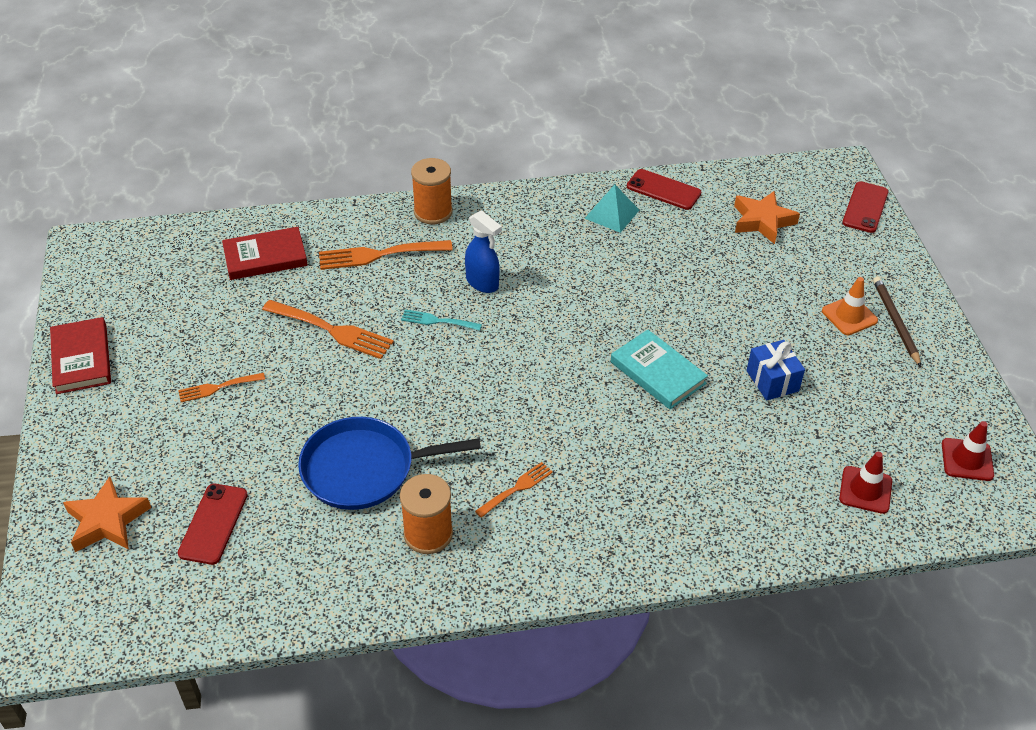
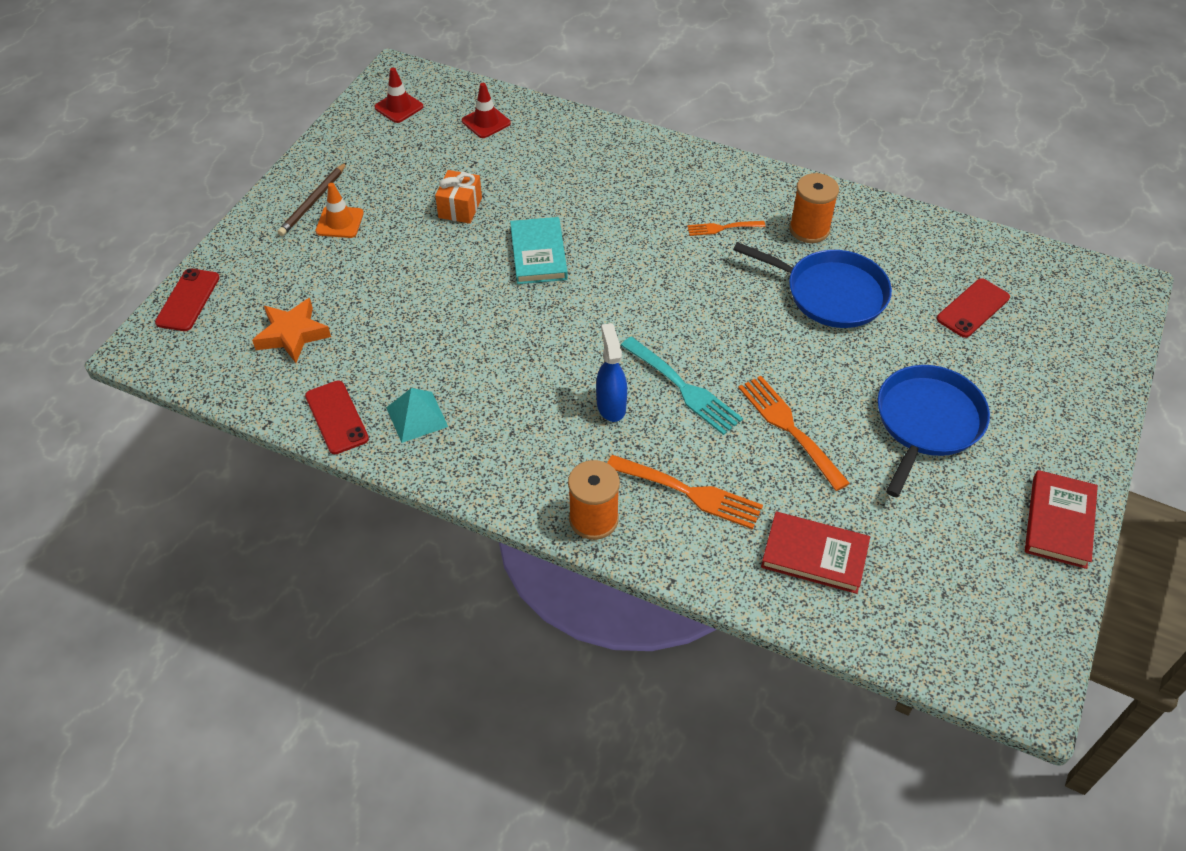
camera: 145 degrees left, 5 degrees up
(107, 521) = (1062, 349): orange star -> none
(218, 387) = (927, 422): orange fork -> blue pan
(438, 321) = (683, 388): turquoise fork -> turquoise fork, size x1.73
(772, 381) = (460, 208): blue gift -> orange gift
(865, 207) = (188, 300): red phone -> red phone turned 45 degrees counterclockwise

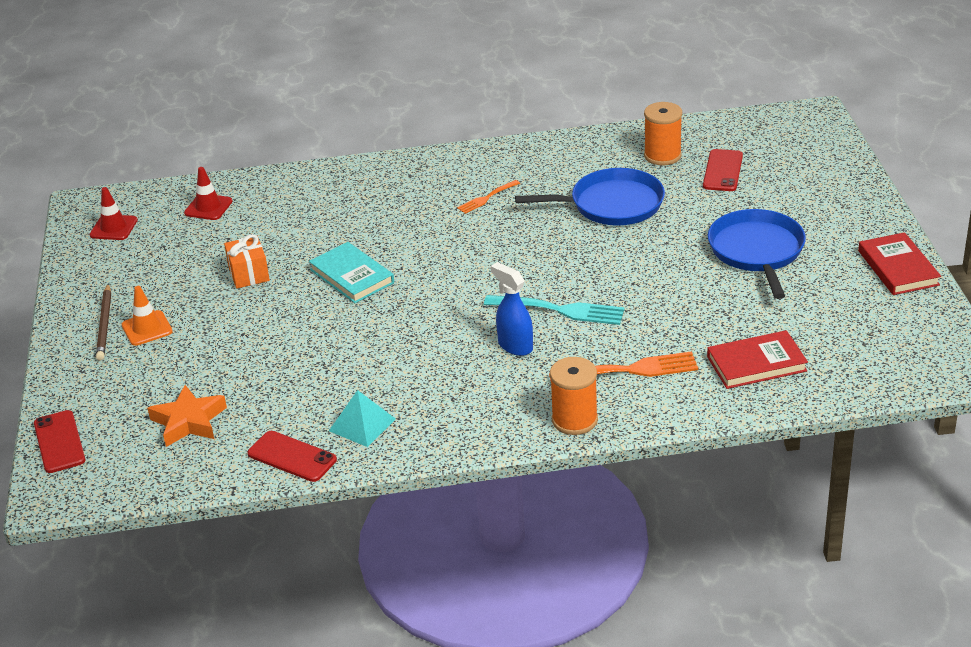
camera: 30 degrees left, 15 degrees down
(790, 428) = (664, 299): orange fork -> none
(809, 229) = (555, 172): orange spool -> orange spool (662, 156)

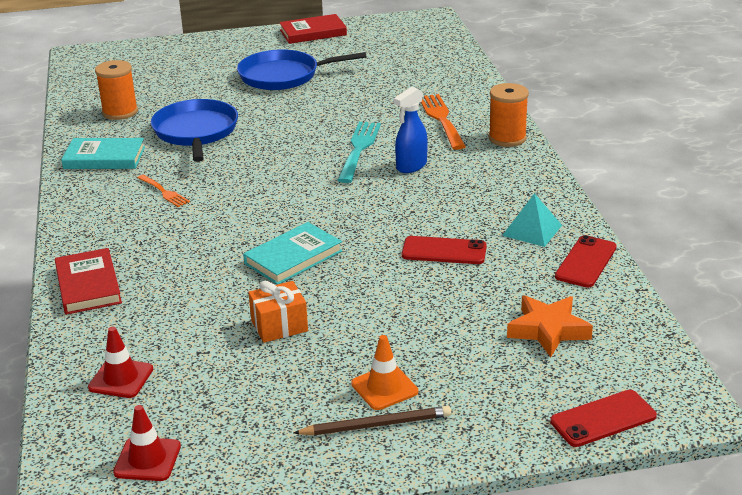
camera: 95 degrees left, 5 degrees down
(560, 159) = (104, 158): none -> turquoise book
(723, 171) = (156, 88): red phone -> red phone (444, 251)
(756, 364) = (429, 77): red book -> red book (88, 285)

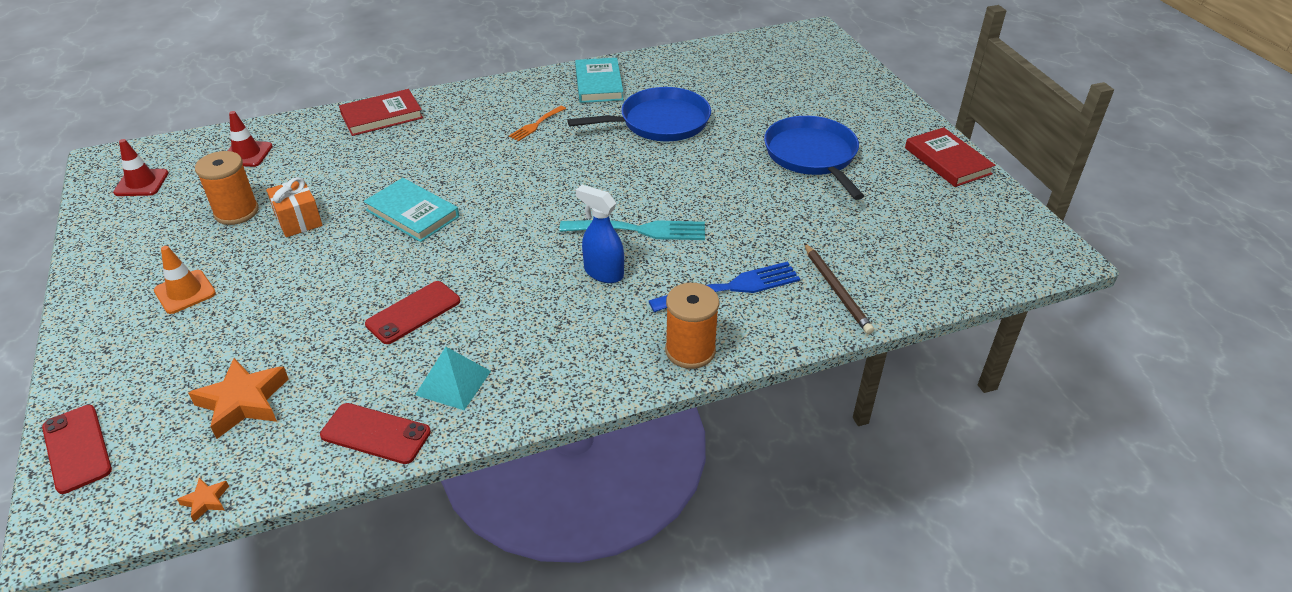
camera: 80 degrees right, 10 degrees up
(120, 112) = (693, 75): orange spool -> orange spool (236, 212)
(376, 425) = (134, 292): brown pencil -> brown pencil (837, 290)
(441, 119) = (730, 288): orange fork -> blue fork
(444, 251) = (413, 313): red phone -> red phone turned 45 degrees clockwise
(658, 336) = (206, 501): none -> orange star

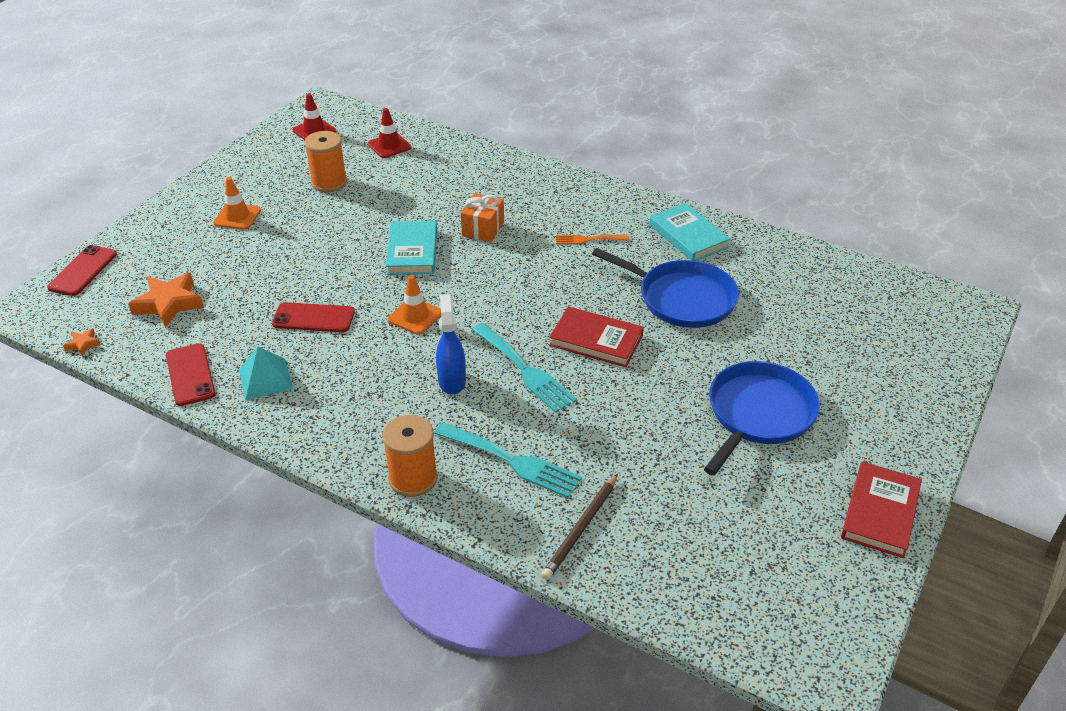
camera: 50 degrees right, 0 degrees up
(298, 220) = (349, 211): orange gift -> orange gift (483, 229)
(382, 116) = (501, 167): red book -> red book (596, 340)
(498, 253) = (415, 316): none -> orange traffic cone
(598, 84) = (688, 236): turquoise book -> turquoise book turned 75 degrees counterclockwise
(730, 288) = (511, 461): blue fork -> turquoise fork

